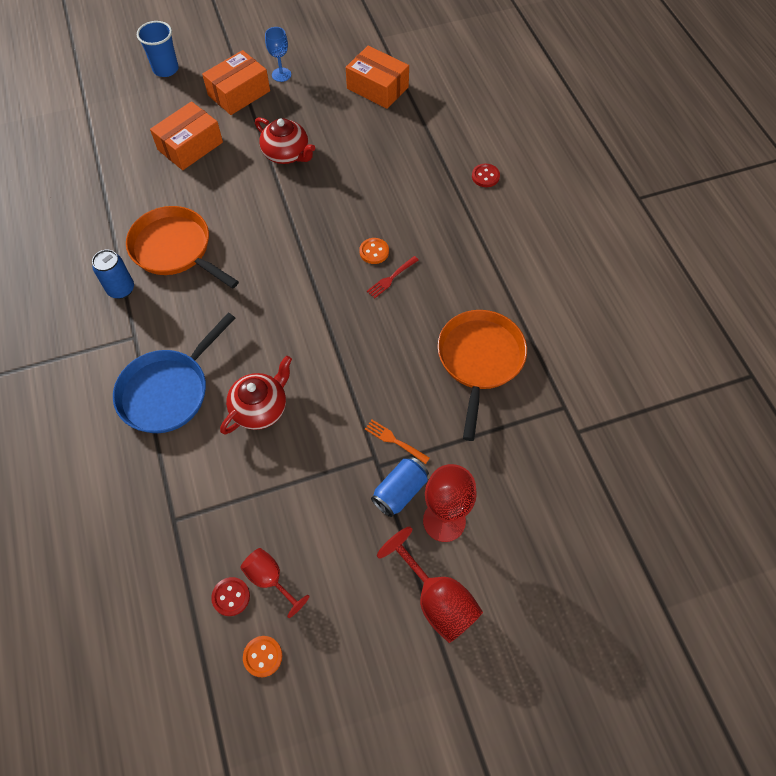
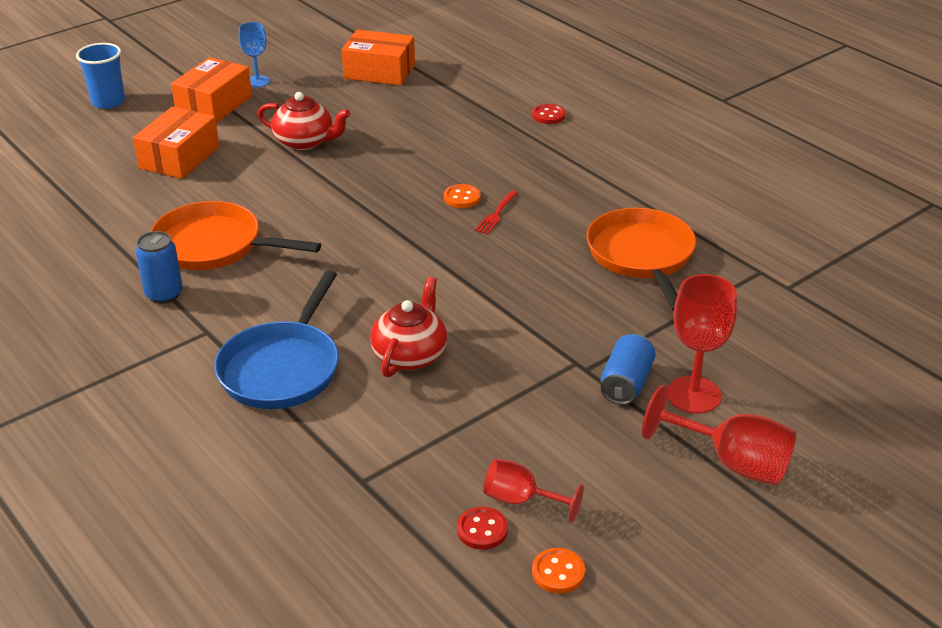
camera: 20 degrees left, 25 degrees down
(395, 441) = (591, 343): orange fork -> none

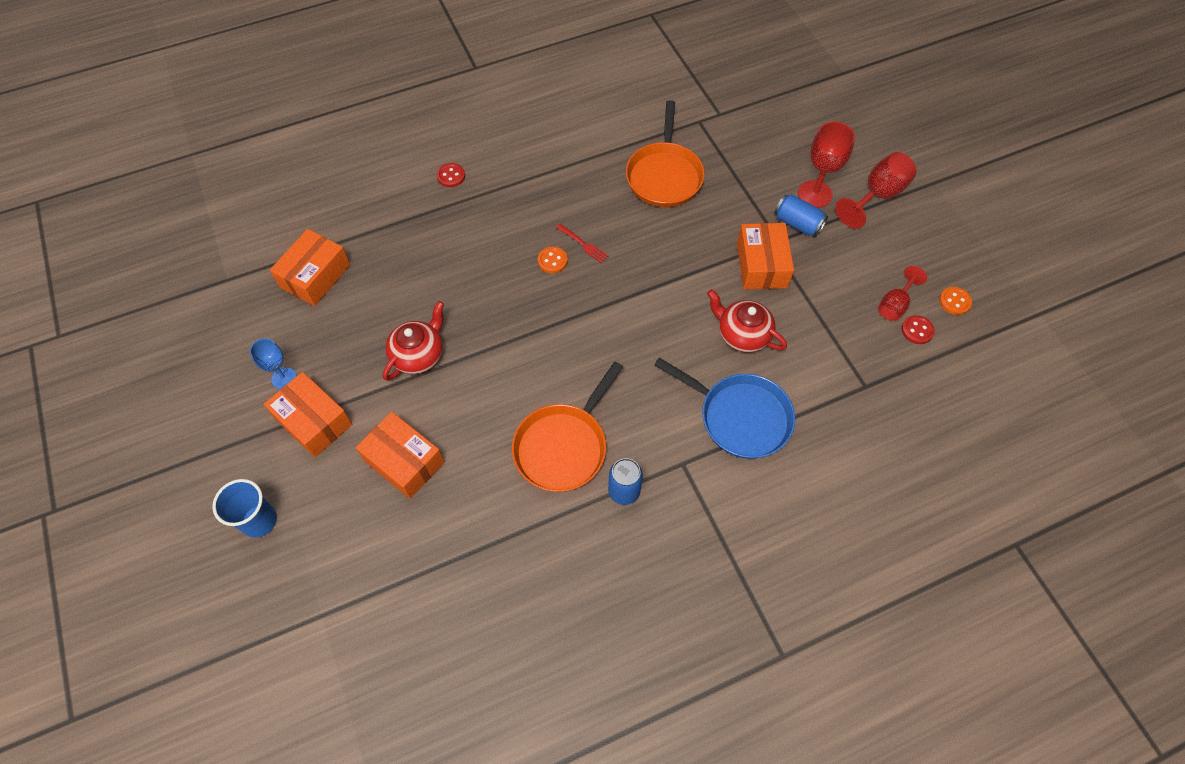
camera: 75 degrees left, 25 degrees up
(533, 358) = (761, 265): none -> orange box
(642, 256) = (664, 175): orange pan -> orange pan turned 90 degrees counterclockwise

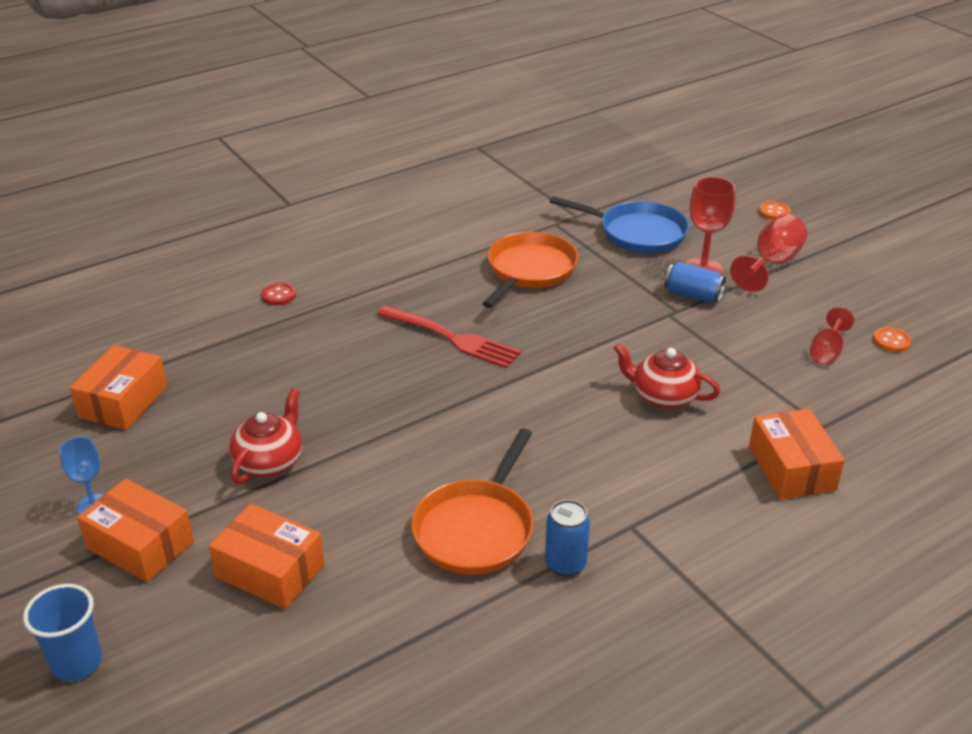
camera: 10 degrees left, 25 degrees down
(552, 261) = (418, 356): orange button -> orange button (774, 212)
(583, 244) = (451, 338): red fork -> red fork, size x2.10
(664, 175) = (529, 271): orange pan -> orange pan turned 150 degrees counterclockwise
(739, 417) = (685, 472): blue pan -> blue pan (637, 233)
(761, 265) = (664, 334): orange box -> orange box (791, 468)
(917, 330) = (861, 370): red button -> none

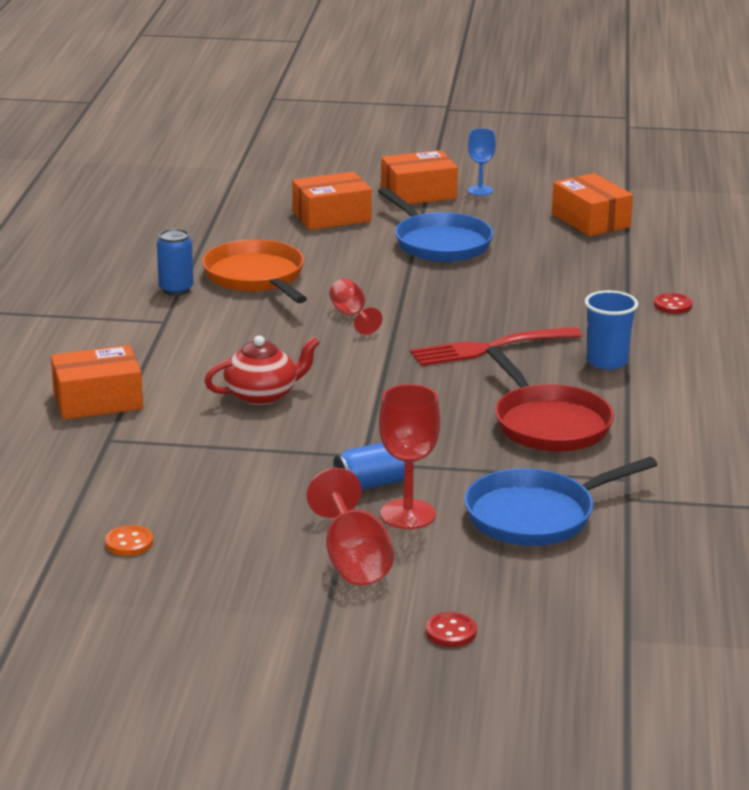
camera: 130 degrees right, 10 degrees down
(77, 662) = (347, 163): blue cup -> blue cup (607, 361)
(270, 461) = (439, 243): red teapot -> blue pan
(529, 271) = (548, 424): orange pan -> red pan
(774, 212) = (451, 632): orange button -> red button
(791, 468) = (98, 400): orange box -> orange box turned 45 degrees counterclockwise
(827, 351) = (178, 499): red goblet -> red goblet (351, 316)

